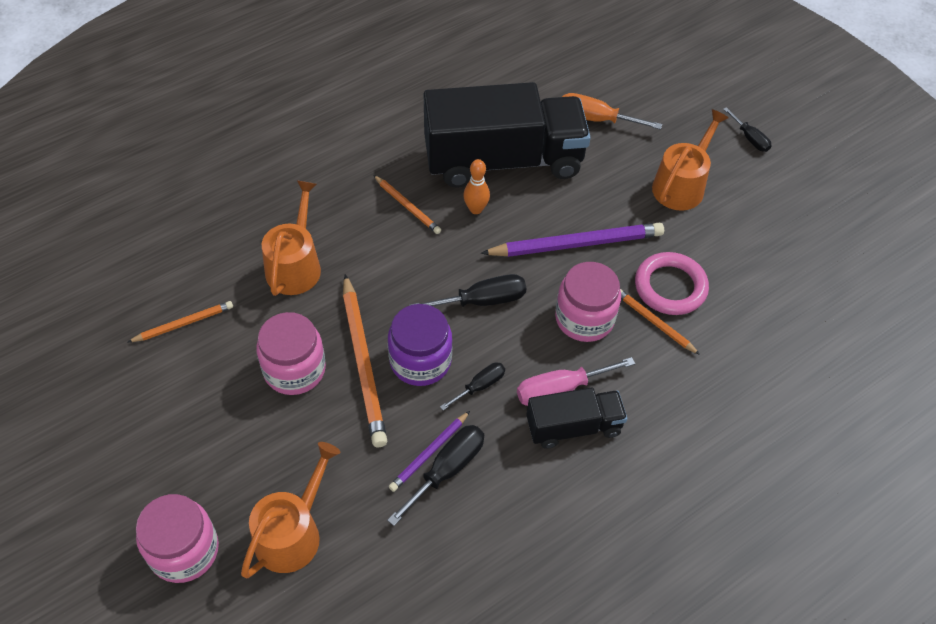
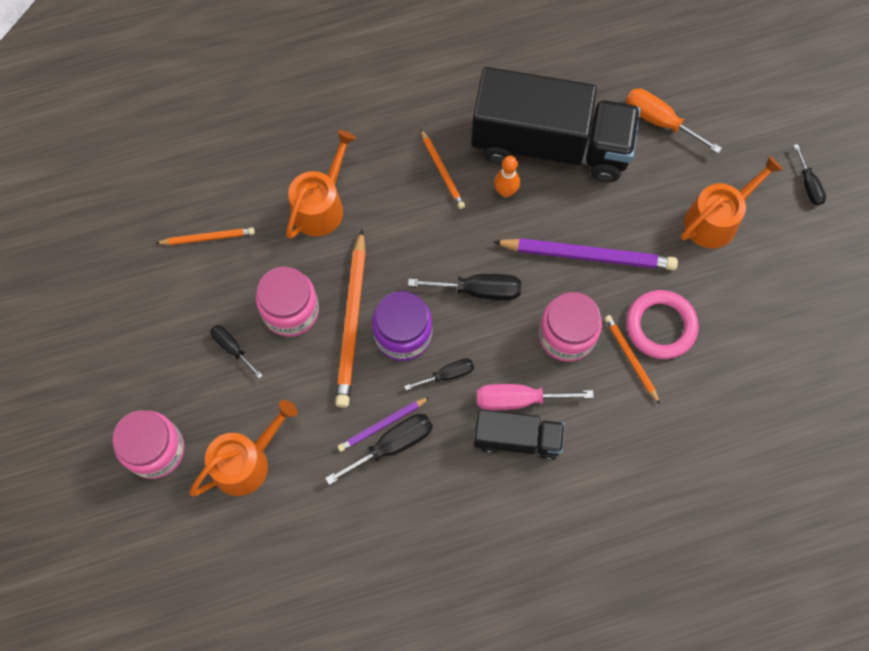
camera: 20 degrees right, 15 degrees up
(242, 422) = (232, 348): none -> black screwdriver

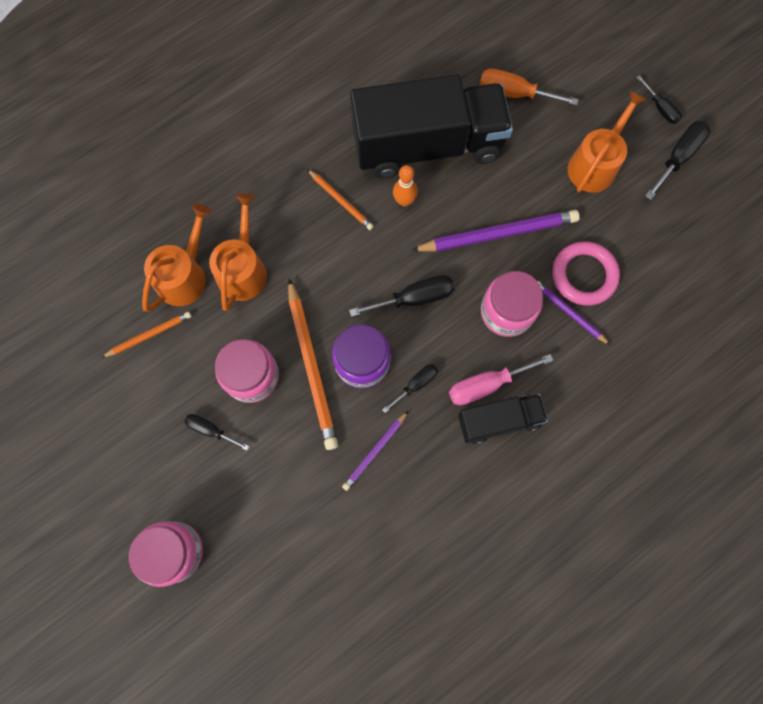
camera: 20 degrees left, 5 degrees up
(246, 462) = (264, 531): orange watering can -> orange watering can (184, 275)
(392, 445) = (391, 467): black screwdriver -> black screwdriver (678, 157)
(631, 358) = (569, 313): orange pencil -> purple pencil

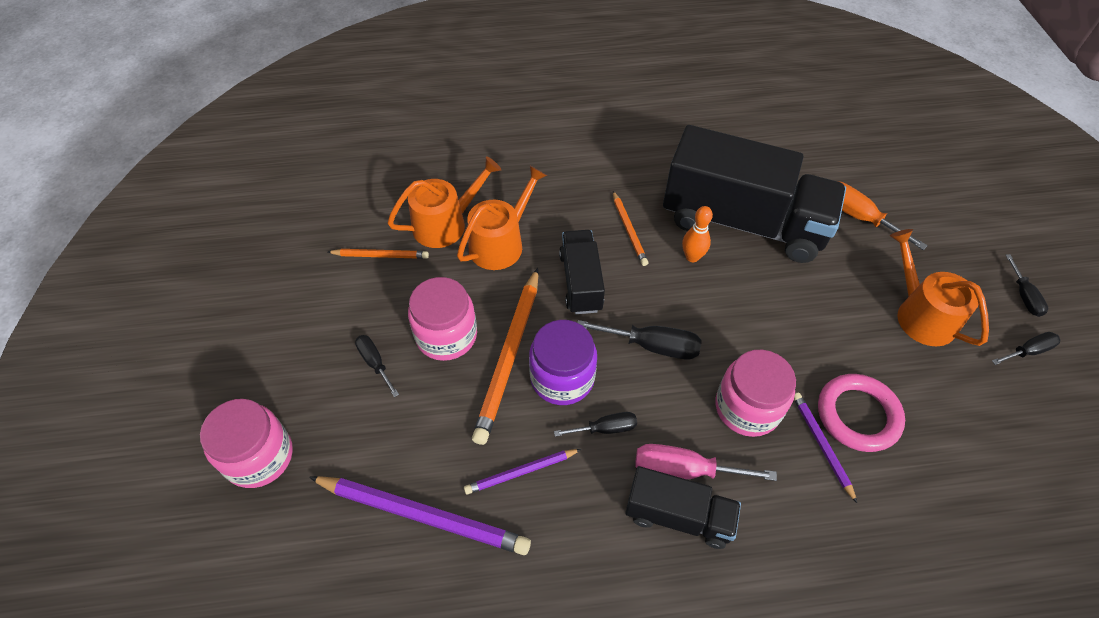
camera: 30 degrees right, 20 degrees down
(329, 271) = (581, 282): none -> black truck
(497, 234) = (776, 329): purple pencil -> purple pencil (422, 515)
(595, 164) = (920, 315): orange watering can -> orange watering can turned 90 degrees counterclockwise
(678, 157) = (1028, 351): black screwdriver -> black screwdriver, size x0.63

